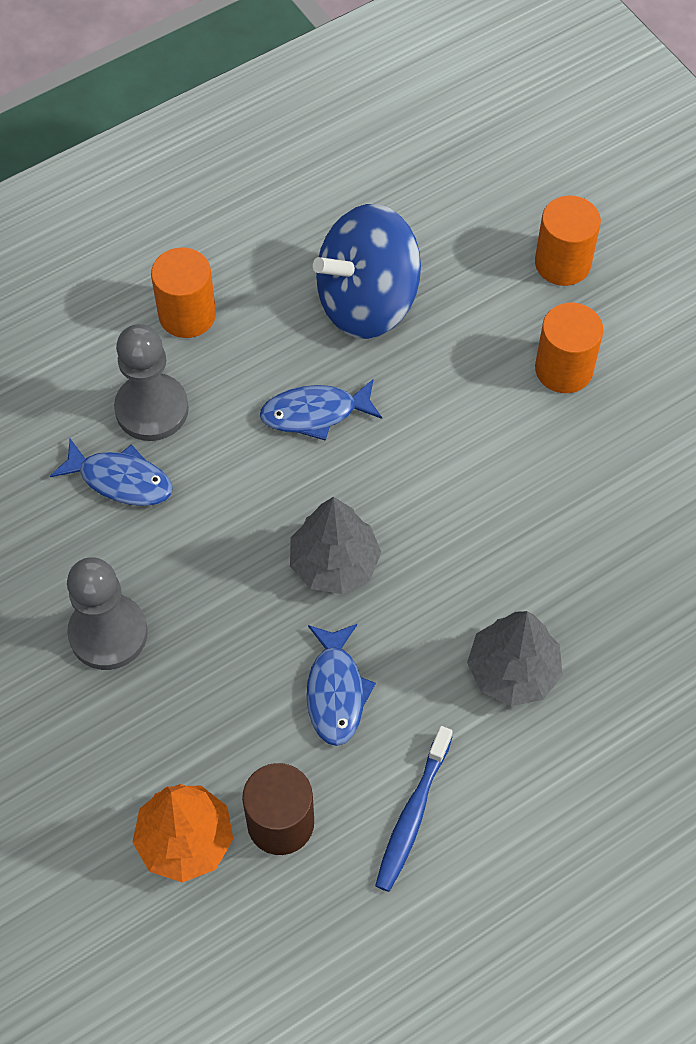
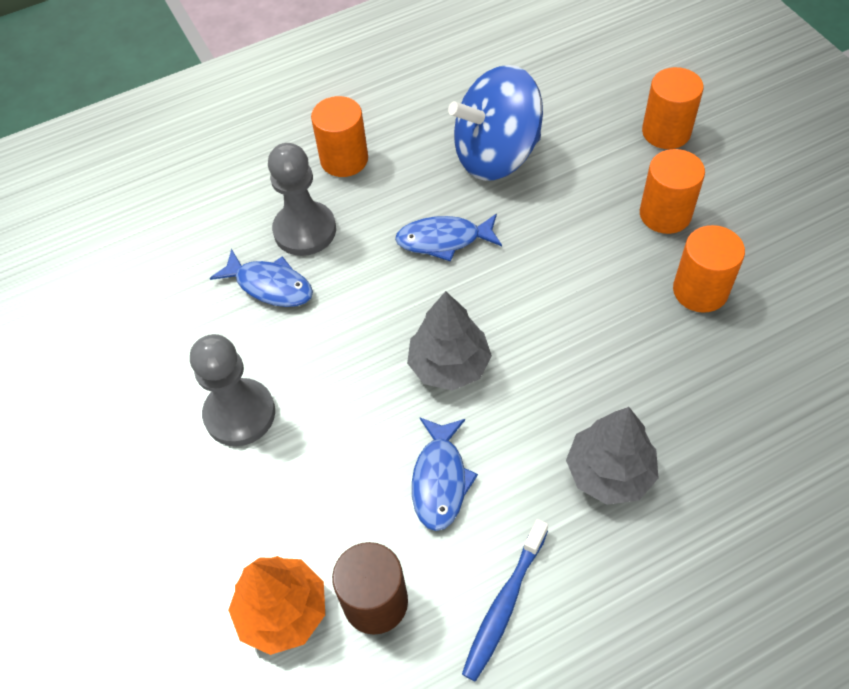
camera: 10 degrees right, 5 degrees down
(604, 460) = (700, 290): none -> orange cylinder

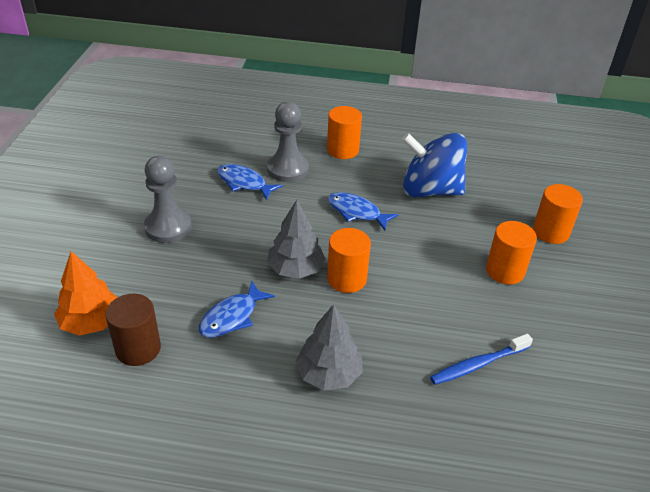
camera: 30 degrees right, 15 degrees down
(270, 286) = (244, 183): blue fish -> blue fish turned 150 degrees clockwise
(504, 604) = (200, 396): blue toothbrush -> blue toothbrush (478, 364)
(700, 290) = (486, 320): orange cylinder -> orange cylinder (346, 279)

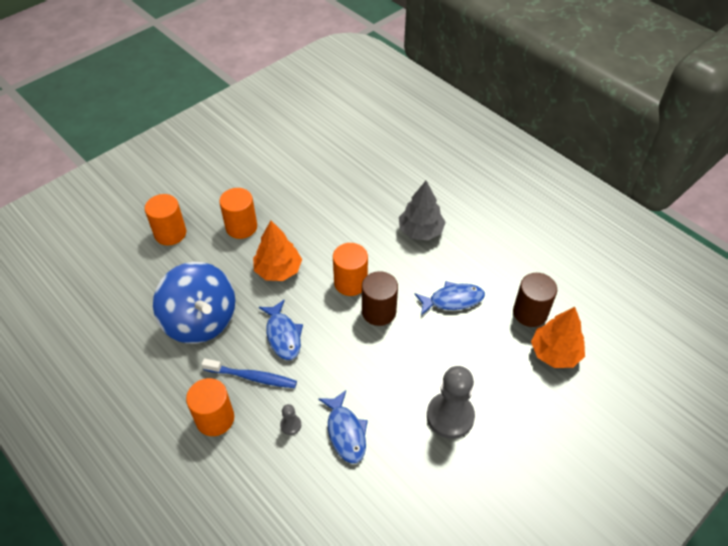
camera: 140 degrees left, 10 degrees up
(287, 169) = (290, 425): grey pawn -> grey pawn, size x0.44
(295, 269) = (378, 311): grey tree -> brown cylinder
(422, 254) = (278, 270): none -> orange tree
(478, 364) = (331, 189): blue toothbrush -> blue toothbrush (252, 377)

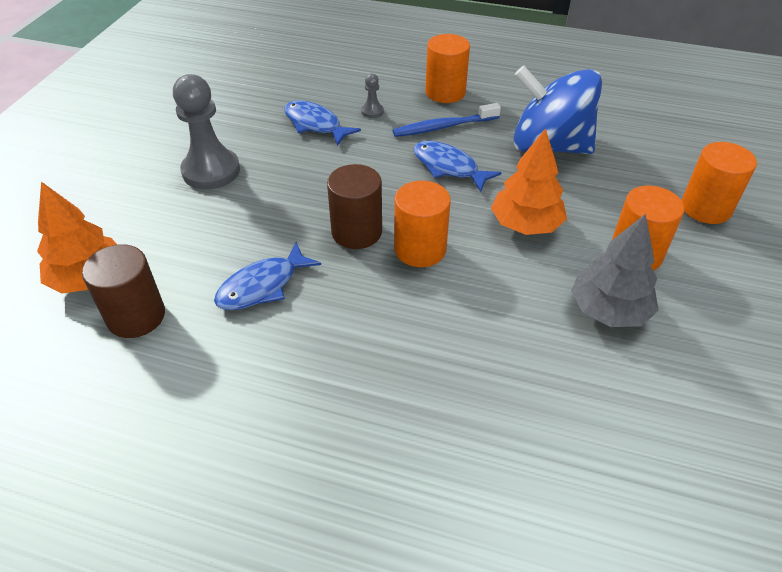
camera: 150 degrees right, 5 degrees down
(420, 231) = (372, 371): grey tree -> grey tree (609, 310)

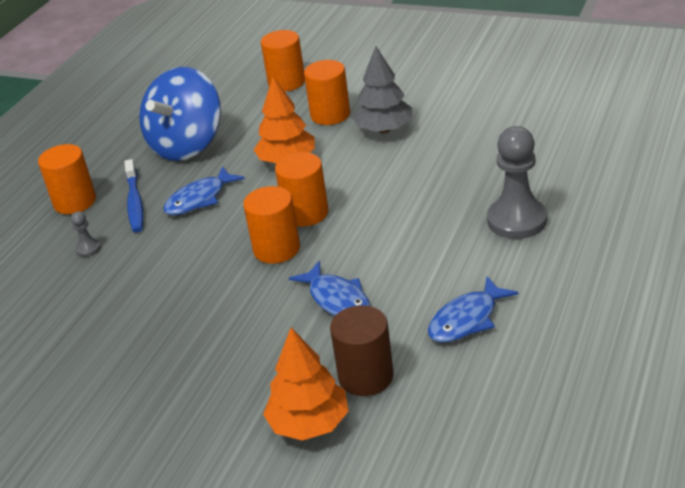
camera: 80 degrees left, 10 degrees down
(211, 171) = (153, 358): grey pawn -> grey pawn (516, 220)
(315, 124) = (95, 288): blue fish -> blue fish (467, 319)
(356, 232) = (276, 249): brown cylinder -> orange cylinder

